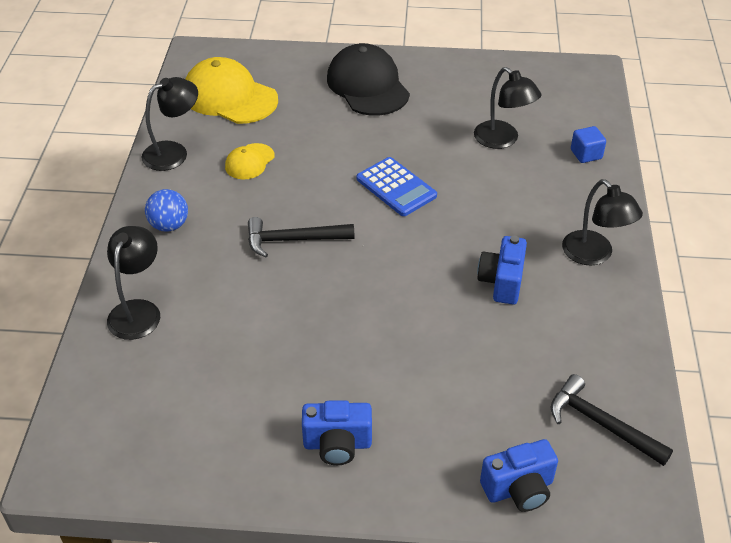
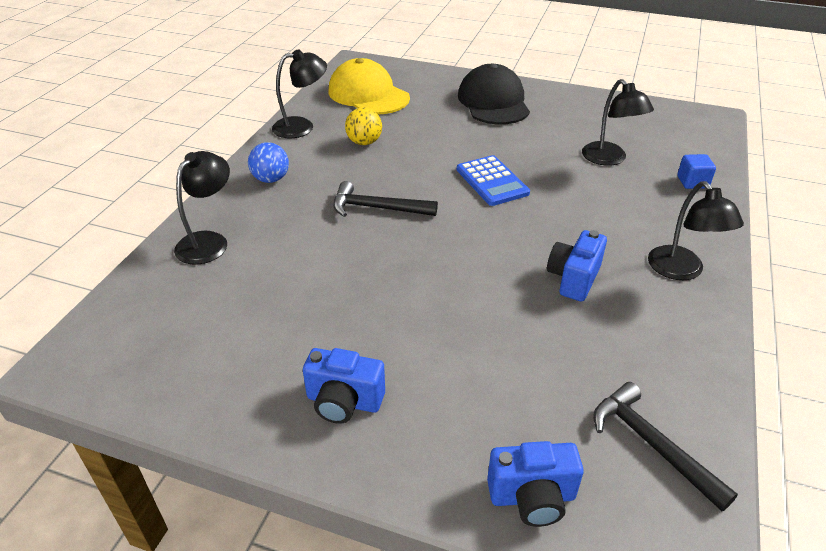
camera: 15 degrees right, 5 degrees down
(249, 162) = (364, 142): yellow cap -> yellow ball

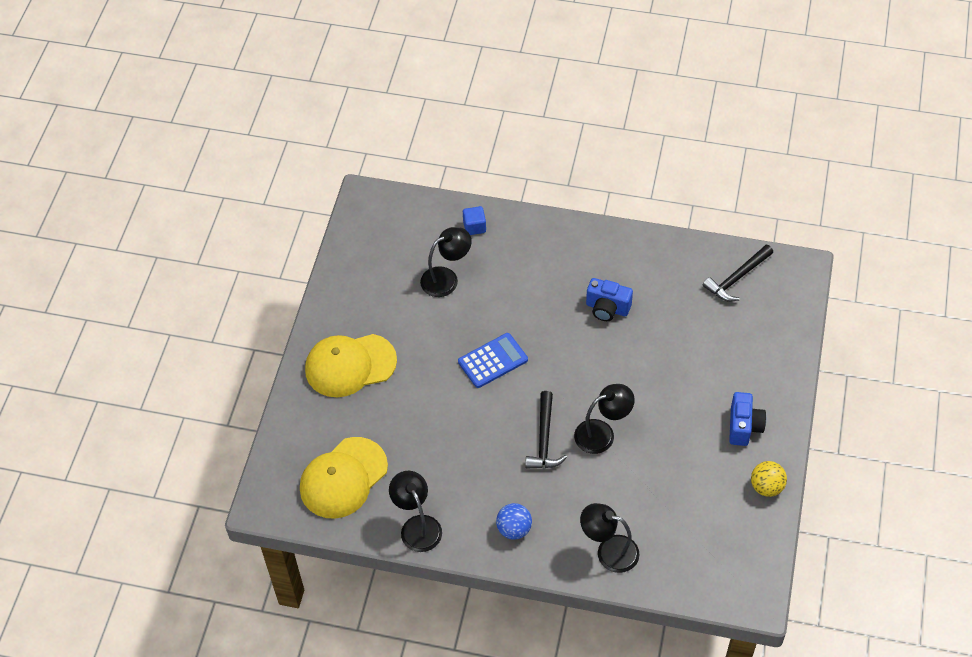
camera: 95 degrees left, 15 degrees up
(364, 142) = (441, 465): yellow ball -> yellow ball (766, 487)
(493, 102) = (350, 365): black cap -> yellow cap
(532, 497) = (783, 331): blue camera -> none
(681, 271) = (587, 247): black lamp -> black lamp (602, 433)

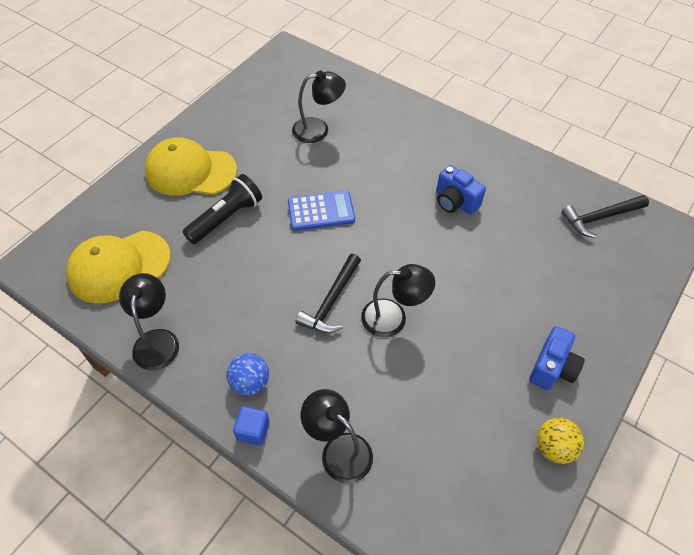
camera: 20 degrees right, 0 degrees up
(411, 398) = (226, 218): none -> black flashlight
(474, 227) = (366, 98): blue cube -> blue cube (253, 431)

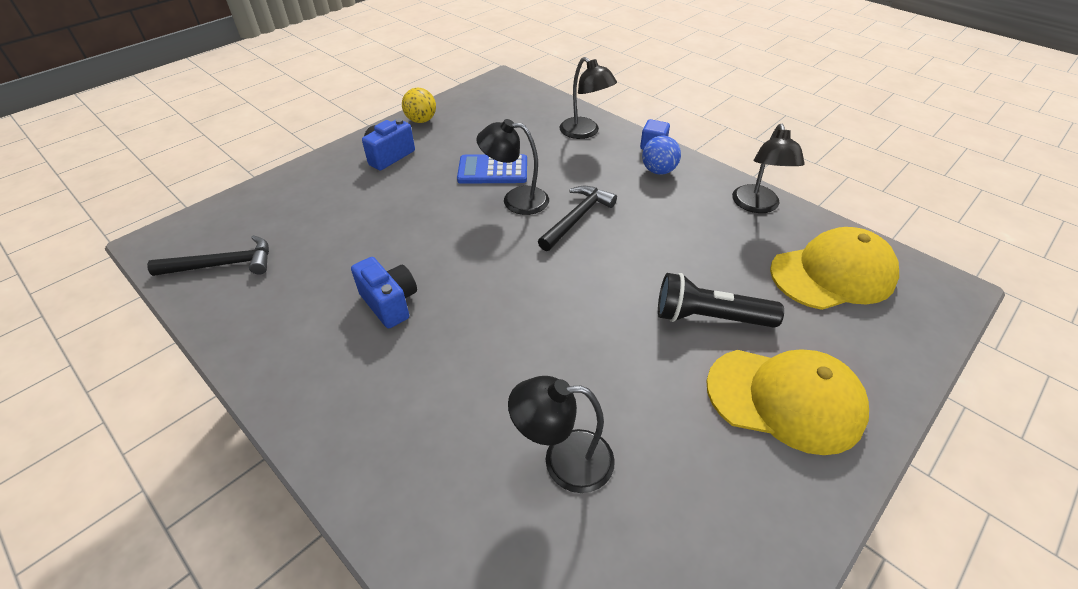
camera: 170 degrees left, 10 degrees down
(226, 218) = (709, 317): black flashlight -> black flashlight turned 45 degrees clockwise
(321, 211) = (577, 312): blue calculator -> blue calculator (493, 170)

